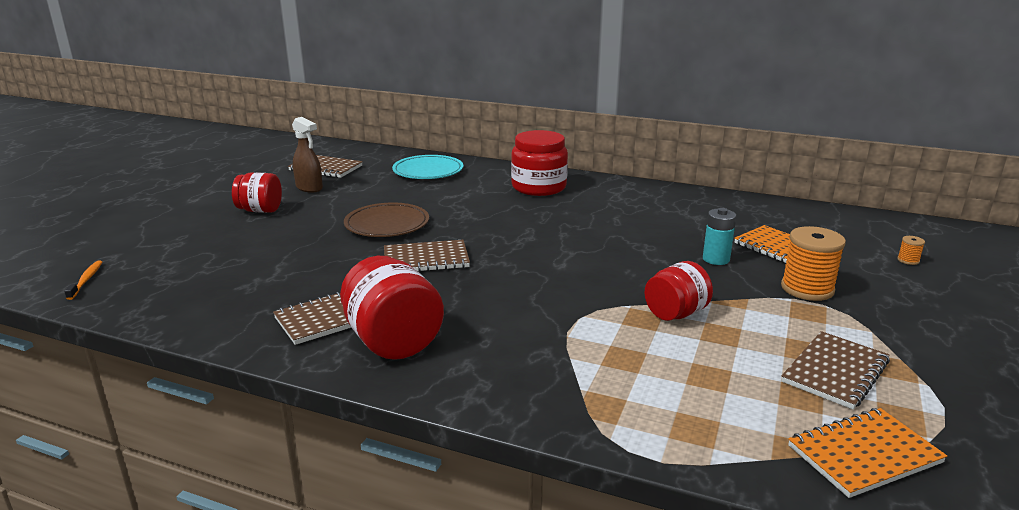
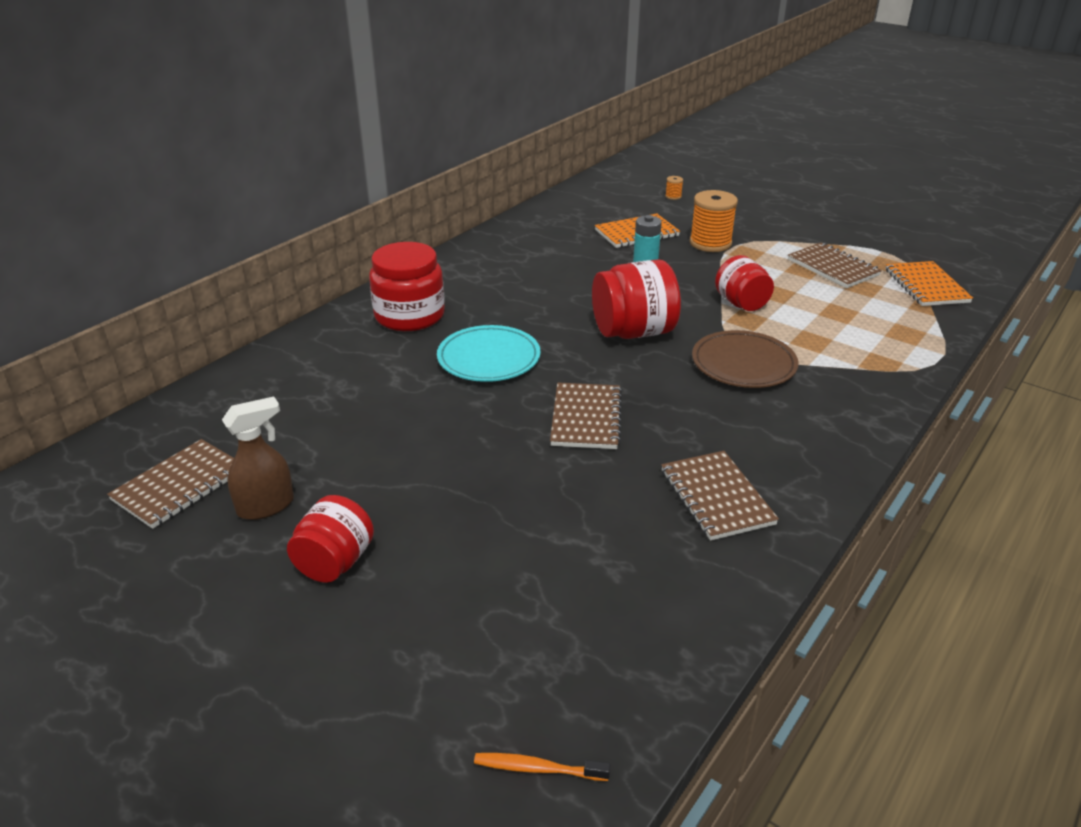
camera: 75 degrees left, 10 degrees up
(387, 224) = (466, 439): brown plate -> brown plate (743, 364)
(393, 341) = (773, 456): red jar -> red jar (633, 332)
(428, 171) = (283, 387): turquoise plate -> turquoise plate (489, 358)

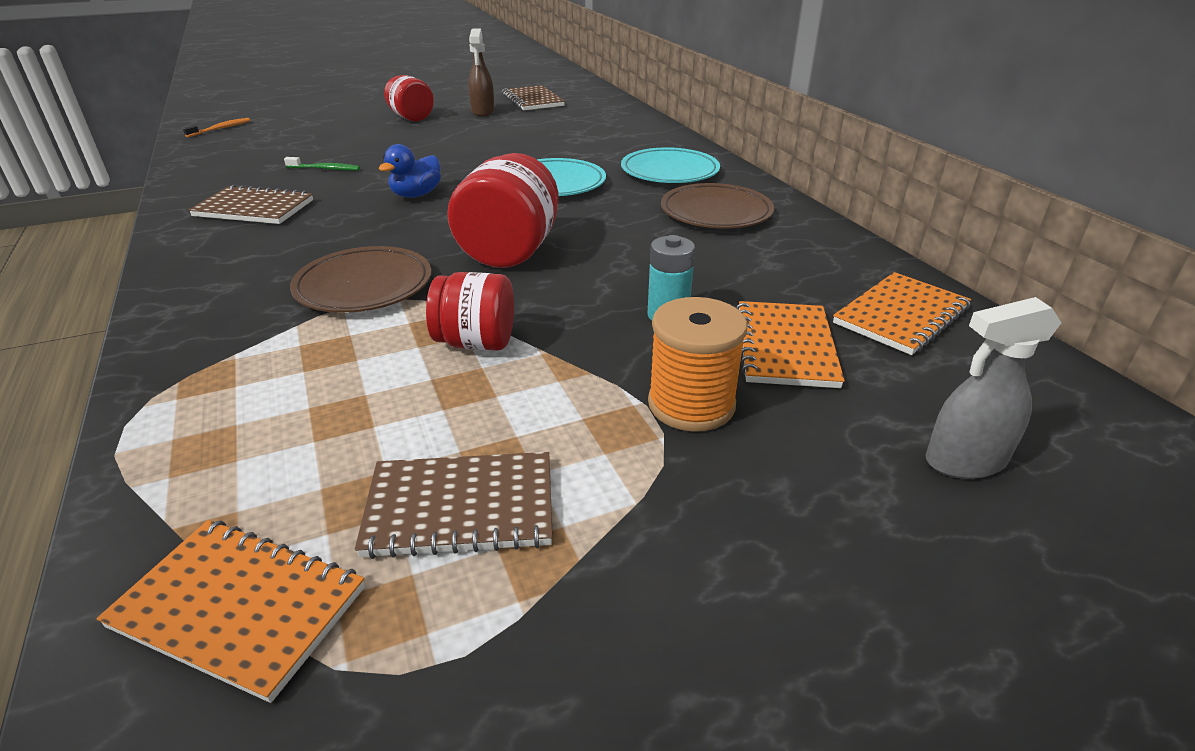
camera: 120 degrees right, 0 degrees up
(409, 316) = (669, 171): red jar -> turquoise plate
(484, 280) = (716, 212): none -> brown plate
(572, 214) = (900, 315): none -> orange notebook
(584, 518) = (325, 169): none -> green toothbrush
(586, 418) = (416, 195): brown notebook -> blue duck
(673, 196) = (964, 461): orange spool -> grey spray bottle

